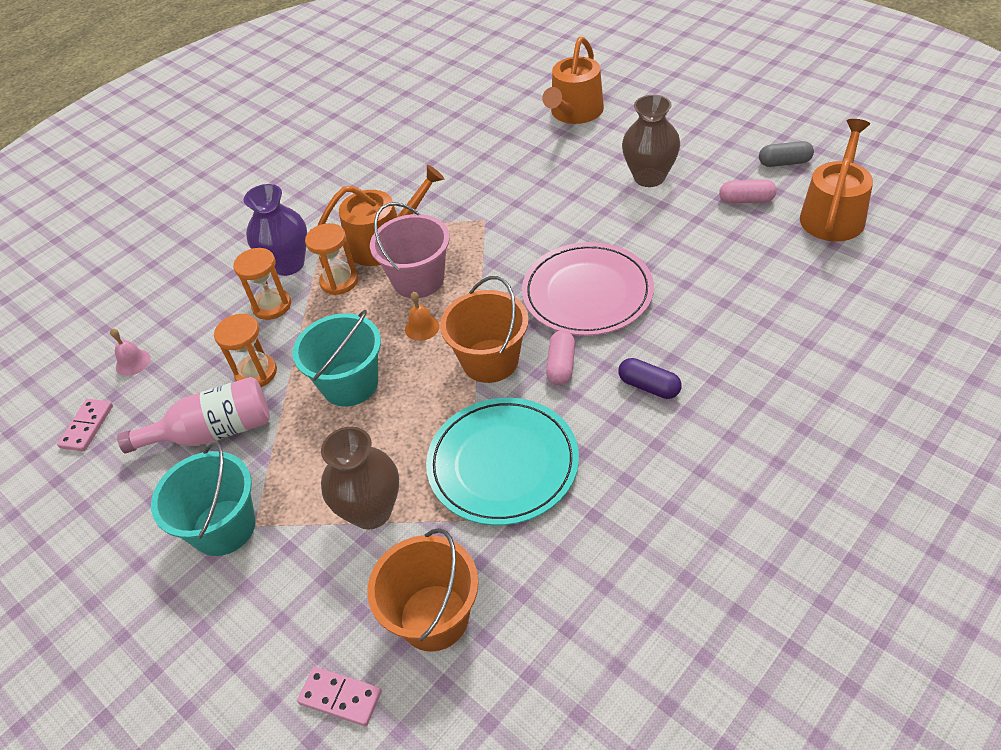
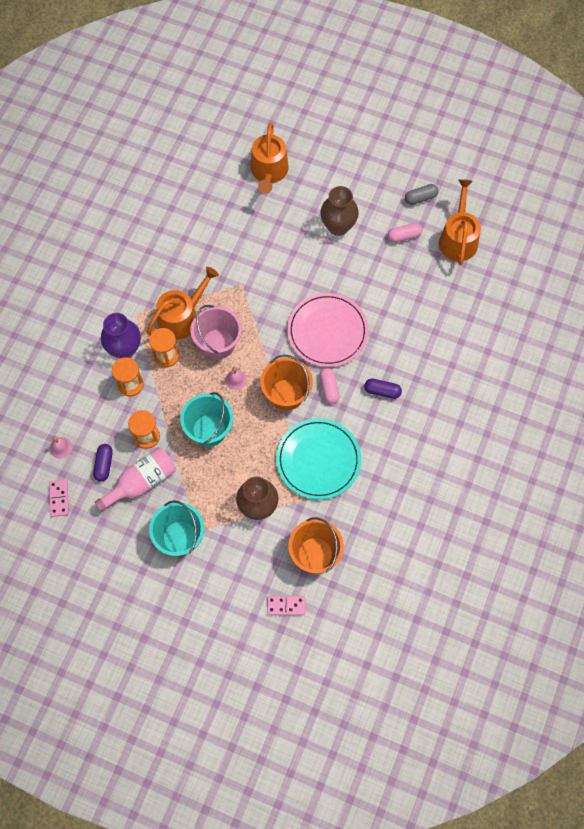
camera: 25 degrees left, 20 degrees up
(176, 397) = (104, 465): none -> purple capsule
(422, 327) = (235, 380): orange bell -> pink bell

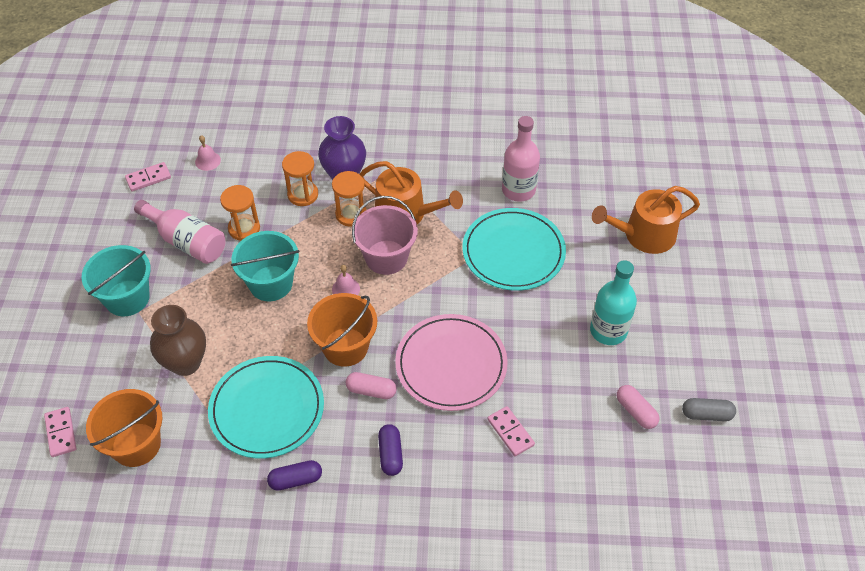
camera: 70 degrees right, 15 degrees down
(104, 465) = (198, 202): purple capsule -> purple capsule (295, 480)
(193, 234) = (518, 190): none -> pink bottle
(249, 258) = (513, 252): none -> turquoise plate
(329, 388) = (371, 390): pink capsule -> pink capsule turned 45 degrees clockwise
(338, 226) = (608, 331): brown vase -> turquoise bottle
(392, 314) = (510, 432): none -> pink domino
(420, 198) = (706, 414): grey capsule -> grey capsule turned 45 degrees counterclockwise
(458, 238) = (670, 482): orange watering can -> none

